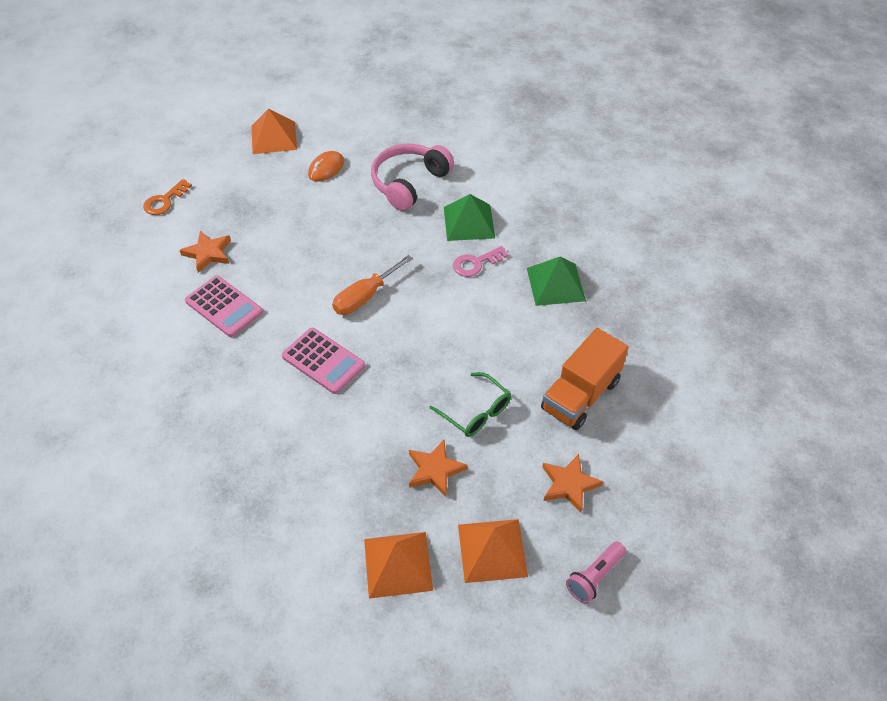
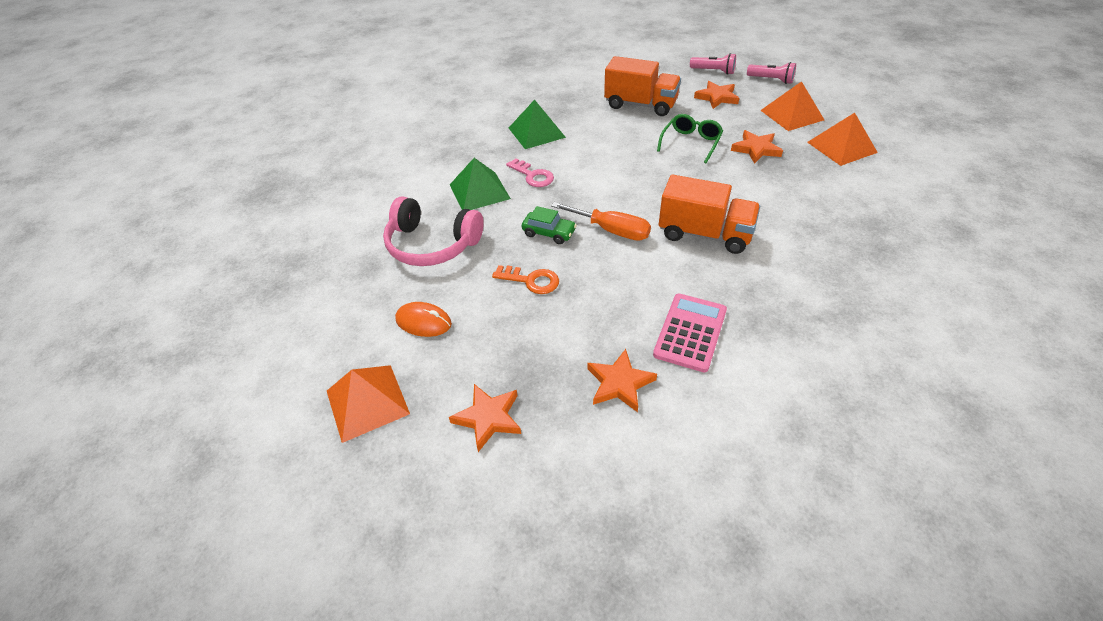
camera: 105 degrees left, 5 degrees down
(164, 201) = (544, 485): orange key -> orange key (531, 280)
(225, 186) = (488, 418): none -> orange star
(323, 361) = (704, 234): pink calculator -> orange truck
(385, 255) = (549, 233): none -> green car
(644, 514) = (713, 71): none -> pink flashlight

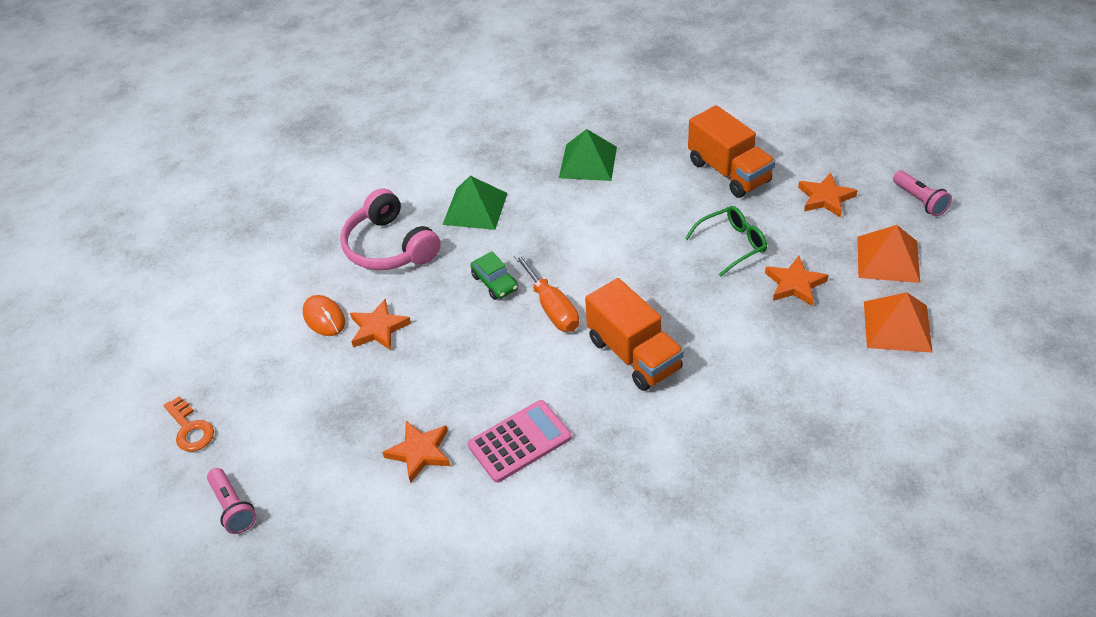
camera: 35 degrees right, 0 degrees up
(367, 402) = (234, 364): orange pyramid -> none
(488, 418) = (302, 425): orange star -> orange star (378, 328)
(531, 280) = (437, 323): orange key -> orange key (190, 429)
(533, 176) = (537, 213): pink key -> none
(713, 71) = (862, 160): pink flashlight -> pink flashlight (233, 508)

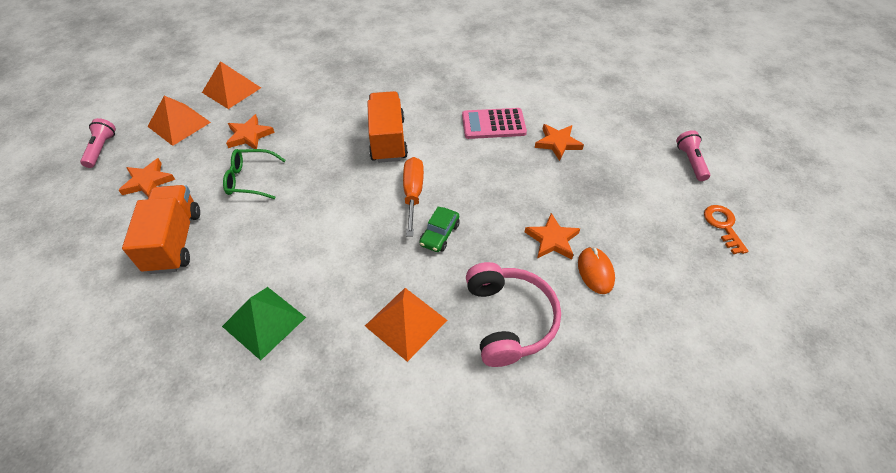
camera: 155 degrees left, 5 degrees up
(475, 208) = (406, 322): green pyramid -> orange pyramid
(495, 283) = (439, 234): green car -> green car turned 150 degrees counterclockwise

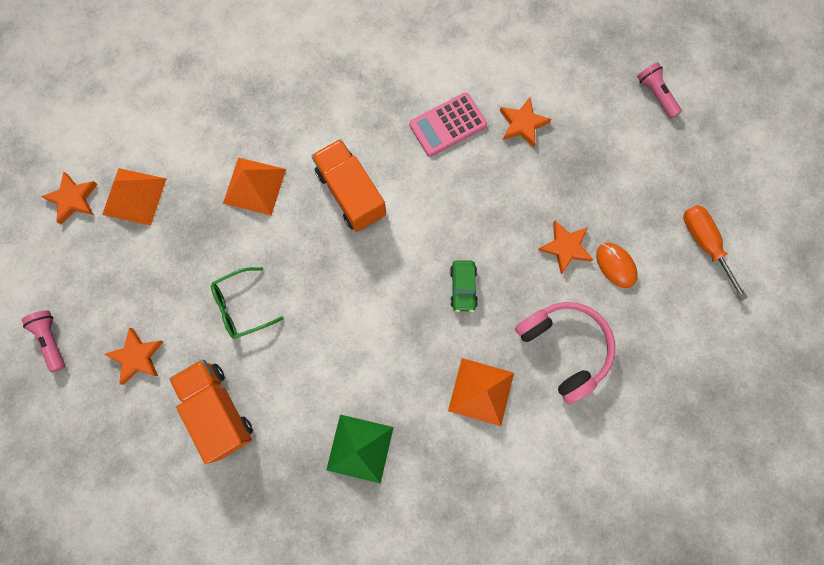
camera: 25 degrees left, 25 degrees up
(179, 124) = (111, 270): orange pyramid -> orange pyramid (254, 186)
(249, 135) = (201, 251): orange star -> orange star (73, 199)
(413, 194) = (414, 251): orange screwdriver -> orange screwdriver (704, 244)
(723, 226) = (706, 164): orange key -> none

